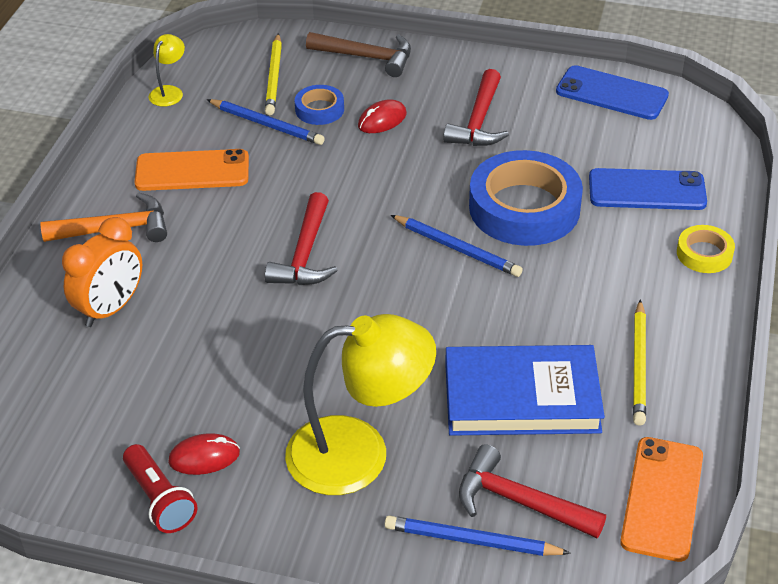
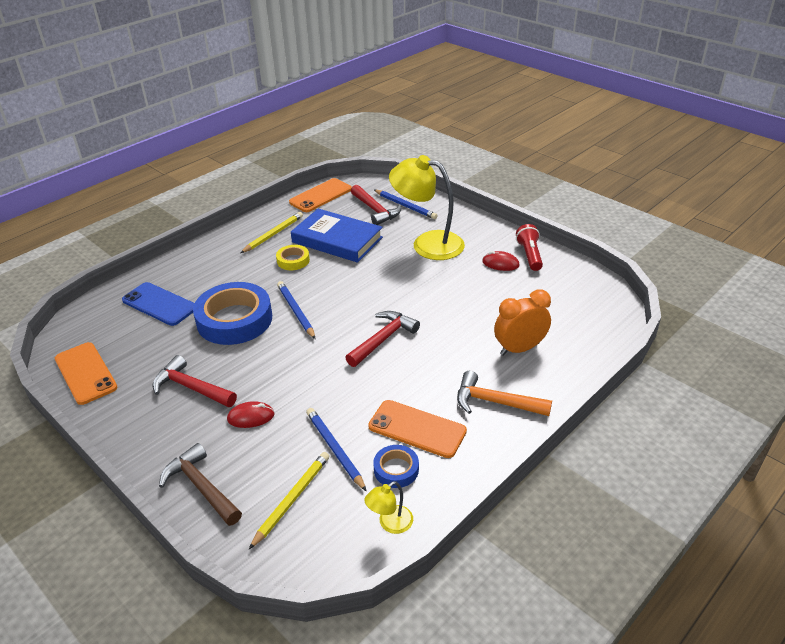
camera: 150 degrees left, 5 degrees down
(319, 109) = (285, 447): blue tape -> blue tape (396, 469)
(478, 121) = (191, 388): red hammer -> red hammer turned 105 degrees counterclockwise
(611, 94) = (86, 373): blue phone -> orange phone
(704, 254) = (180, 265): yellow tape -> yellow tape (293, 260)

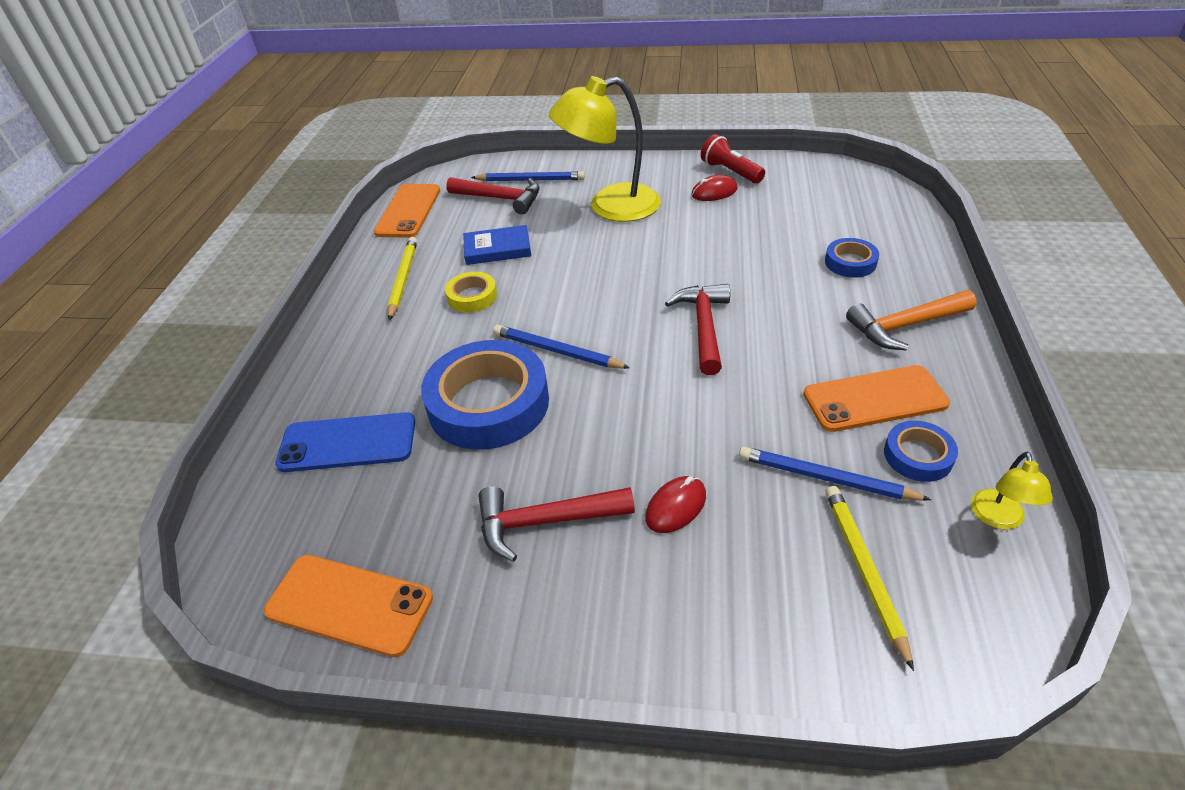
camera: 35 degrees left, 5 degrees up
(201, 487) = (737, 639): brown hammer -> none
(337, 240) = (497, 249): blue book -> blue book, size x0.57
(519, 349) = (850, 262): orange clock -> blue tape

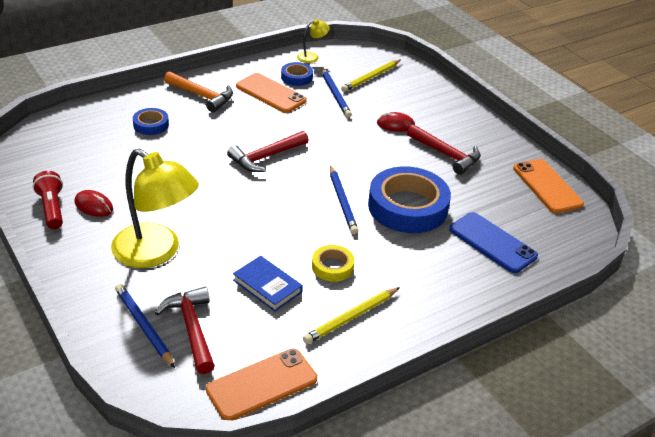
camera: 135 degrees left, 5 degrees down
(730, 172) = (52, 208): red flashlight -> red flashlight turned 150 degrees clockwise

